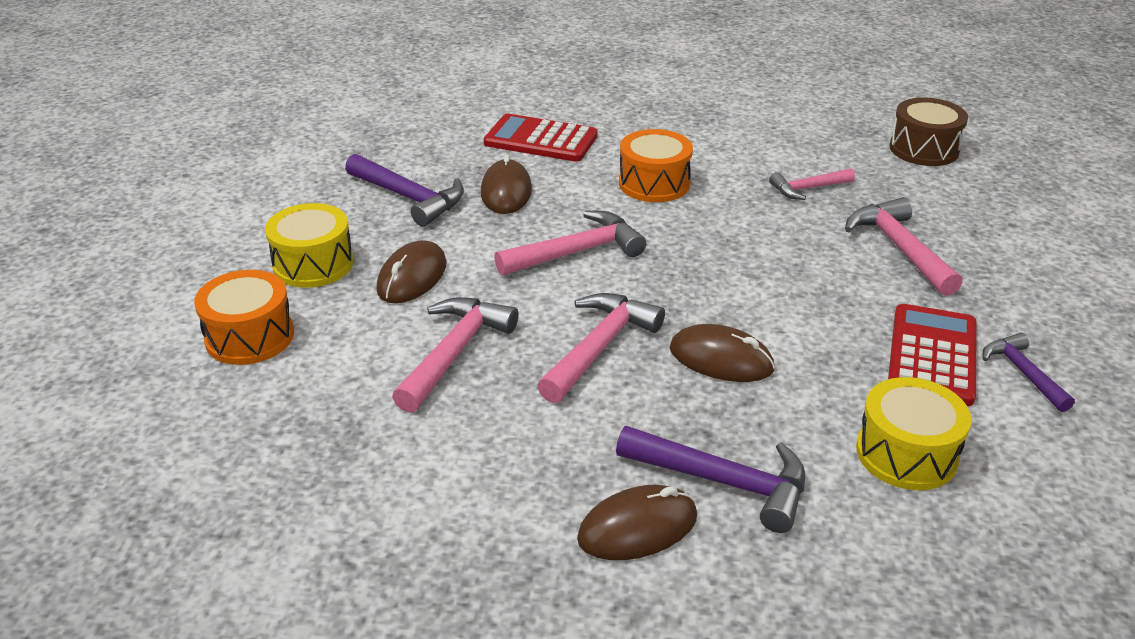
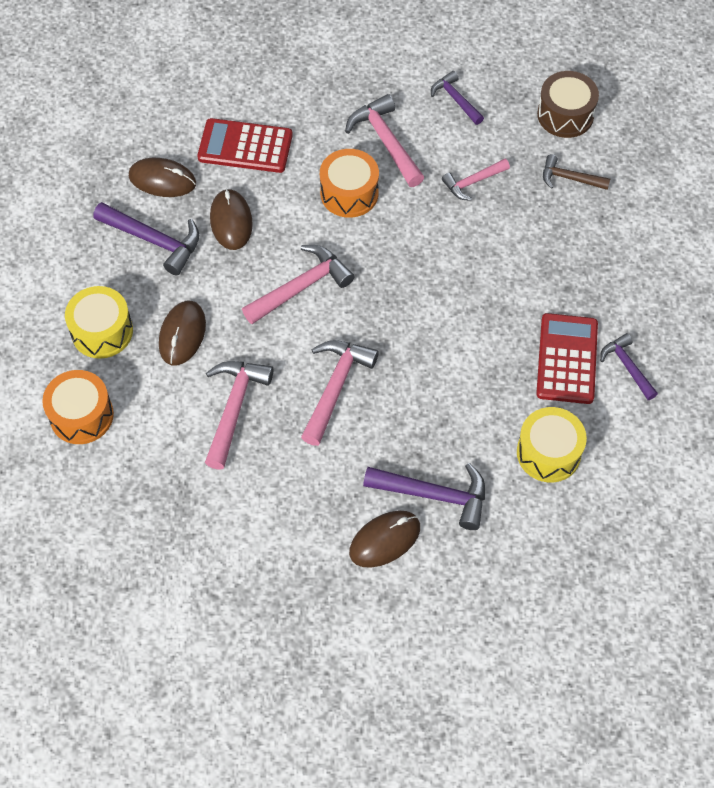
camera: 10 degrees left, 25 degrees up
(721, 359) = (422, 385): brown mouse -> brown mouse (162, 180)
(792, 128) = (455, 99): none -> purple hammer
(899, 248) = (545, 246): pink hammer -> pink hammer (385, 141)
(930, 196) = (569, 178): none -> brown hammer

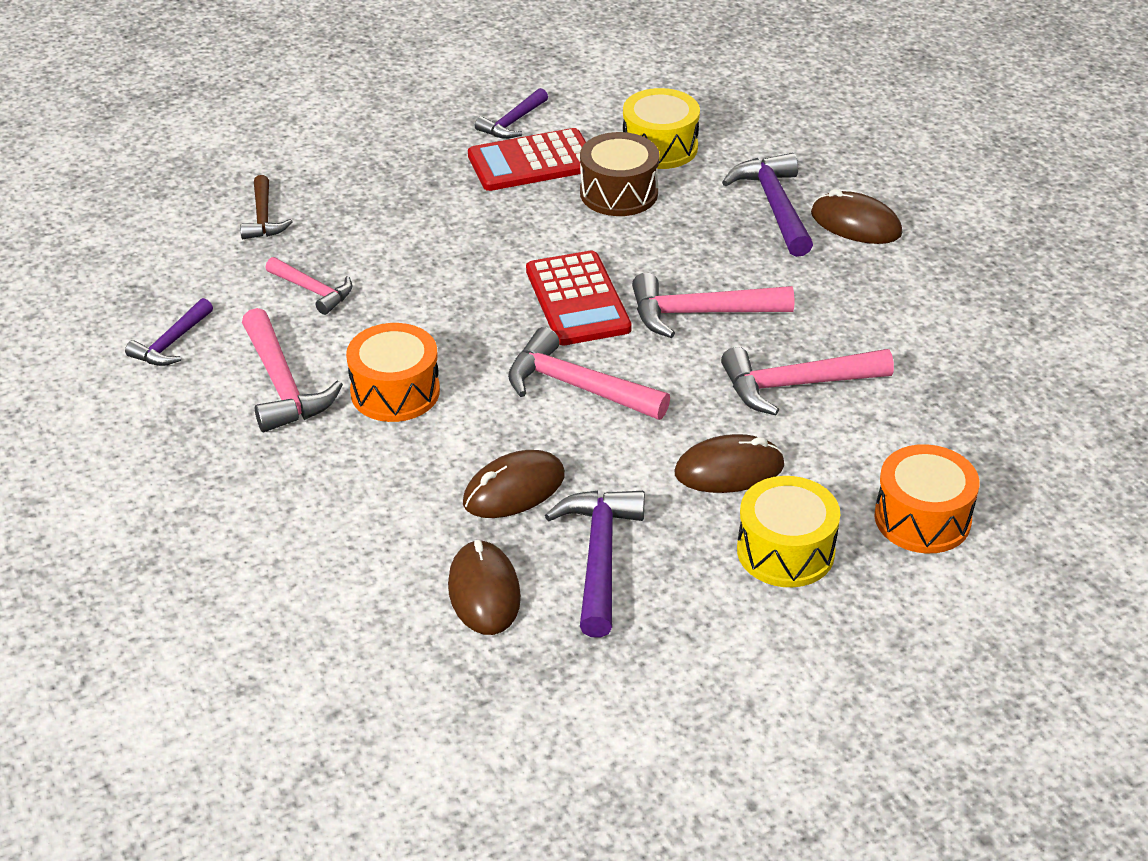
camera: 115 degrees left, 20 degrees down
(245, 146) = (368, 523): red calculator -> red calculator (577, 300)
(385, 141) = (283, 385): pink hammer -> pink hammer turned 60 degrees counterclockwise
(565, 115) = (155, 245): brown drum -> brown drum (618, 193)

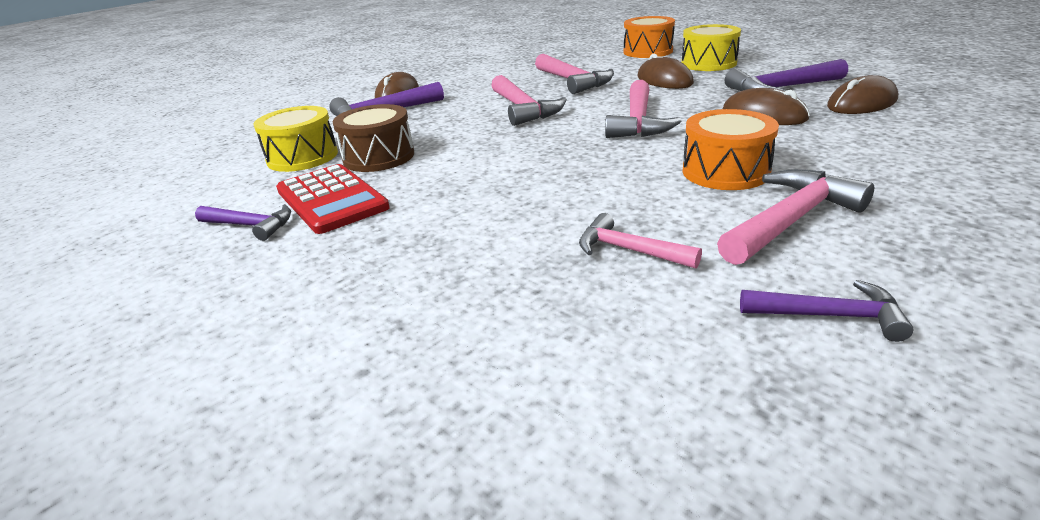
camera: 105 degrees left, 10 degrees down
(263, 218) = (506, 338): brown hammer -> none
(313, 291) = (628, 250): pink hammer -> pink hammer turned 75 degrees counterclockwise
(577, 300) = (537, 141): red calculator -> none

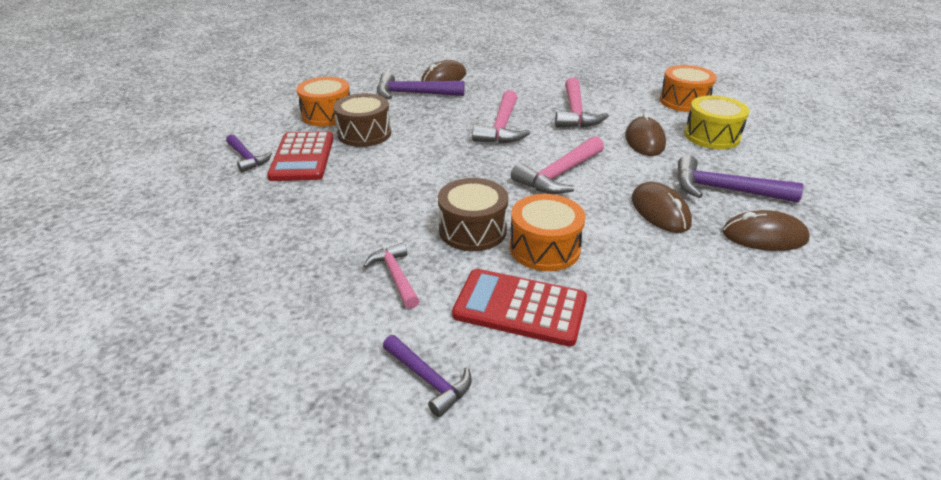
camera: 30 degrees right, 5 degrees up
(302, 157) = (327, 115): yellow drum -> orange drum
(636, 185) = (472, 230): none -> brown drum
(791, 220) = (520, 307): pink hammer -> red calculator

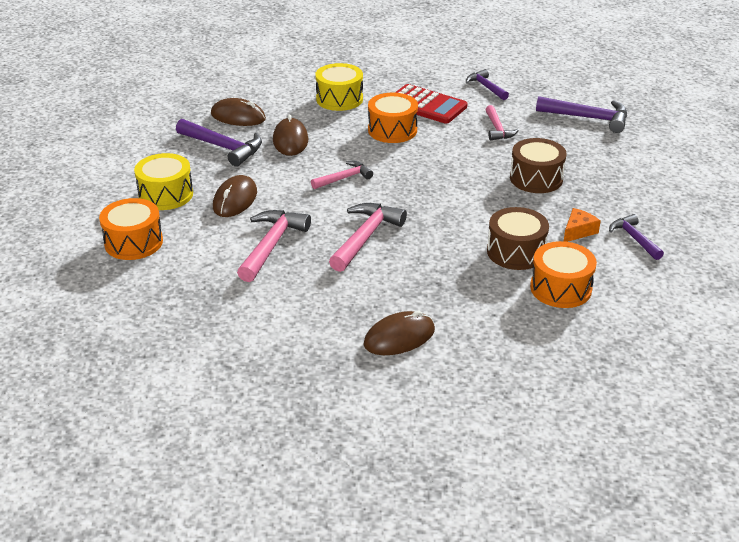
camera: 165 degrees left, 0 degrees up
(302, 157) = (578, 231): red calculator -> orange cheese
(413, 94) = (450, 310): purple hammer -> purple hammer (588, 118)
(472, 230) = (437, 147): brown drum -> brown drum (536, 178)
(559, 175) = (344, 178): pink hammer -> pink hammer, size x0.62
(662, 296) = (339, 99): none -> yellow drum

